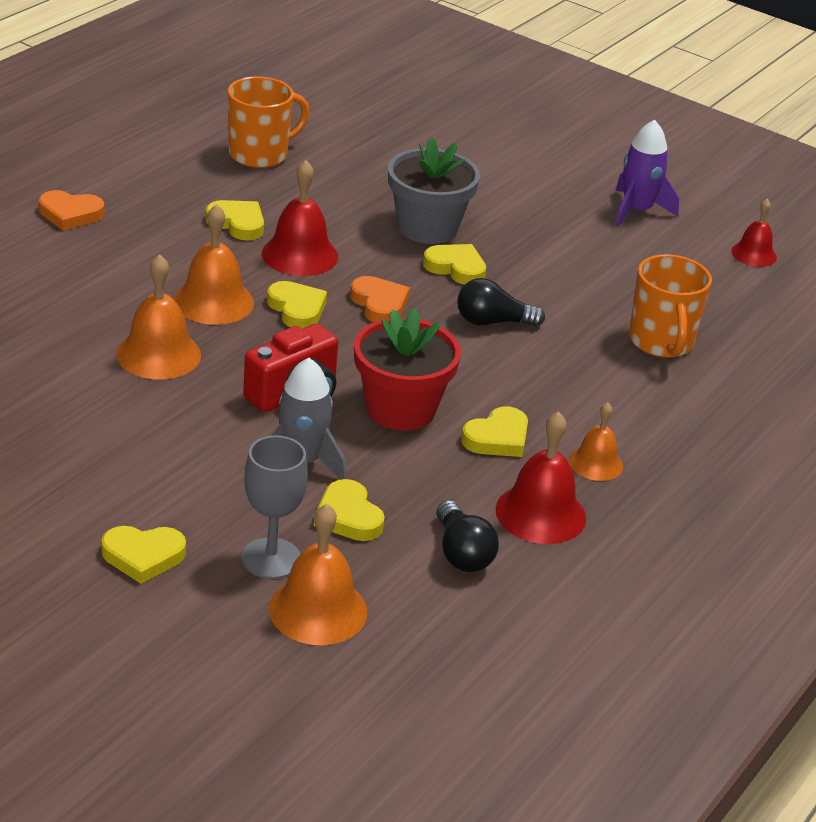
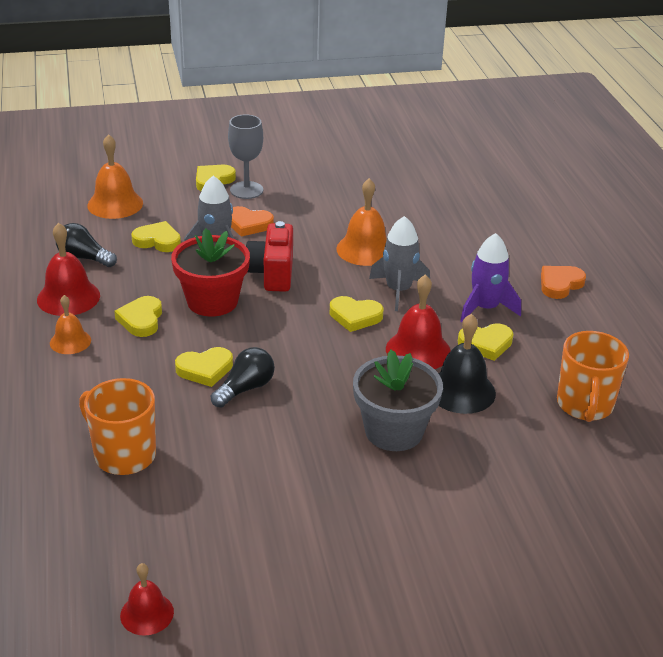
camera: 135 degrees right, 0 degrees up
(213, 301) = (398, 290): orange bell -> grey rocket
(271, 558) = (163, 208): grey goblet -> grey goblet (246, 190)
(326, 214) = (461, 391): none -> black bell
(379, 304) = (323, 352): orange heart -> orange heart (248, 224)
(456, 268) = (326, 412): yellow heart -> yellow heart (205, 369)
(637, 211) = (293, 583): purple rocket -> purple rocket (485, 308)

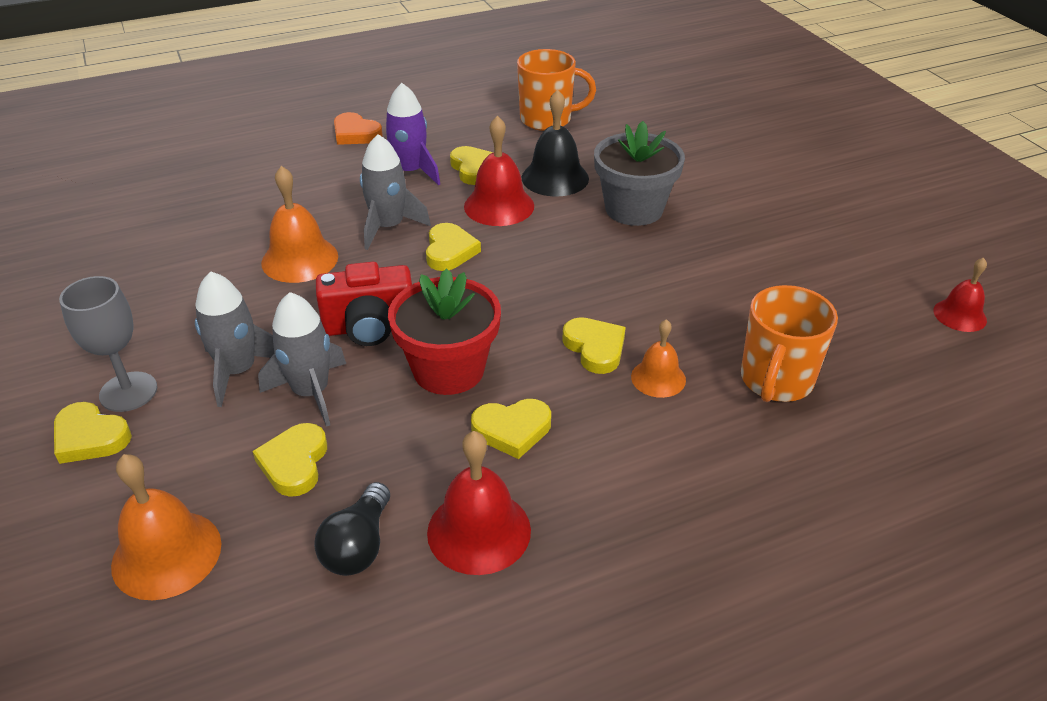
camera: 100 degrees left, 5 degrees up
(70, 341) = (589, 493): orange bell -> orange bell (658, 378)
(245, 388) = (615, 311): black light bulb -> none
(248, 224) = (238, 371): orange heart -> grey rocket

